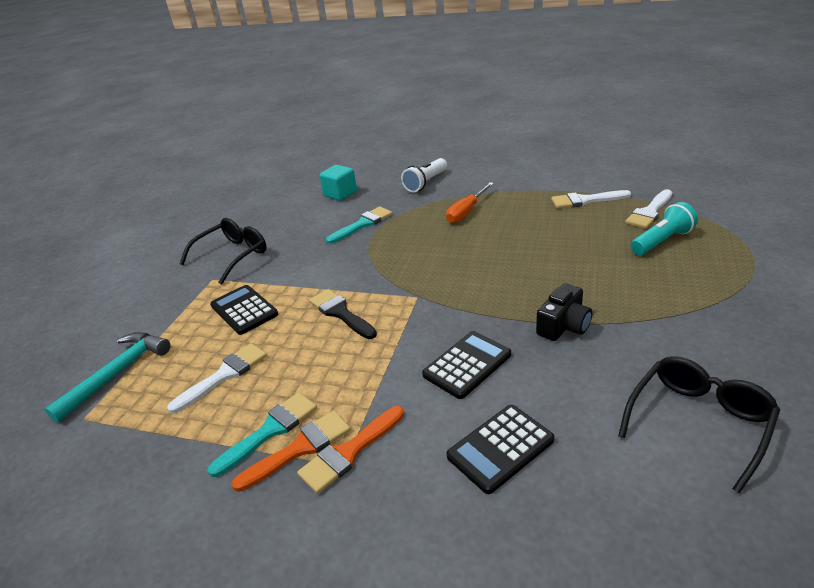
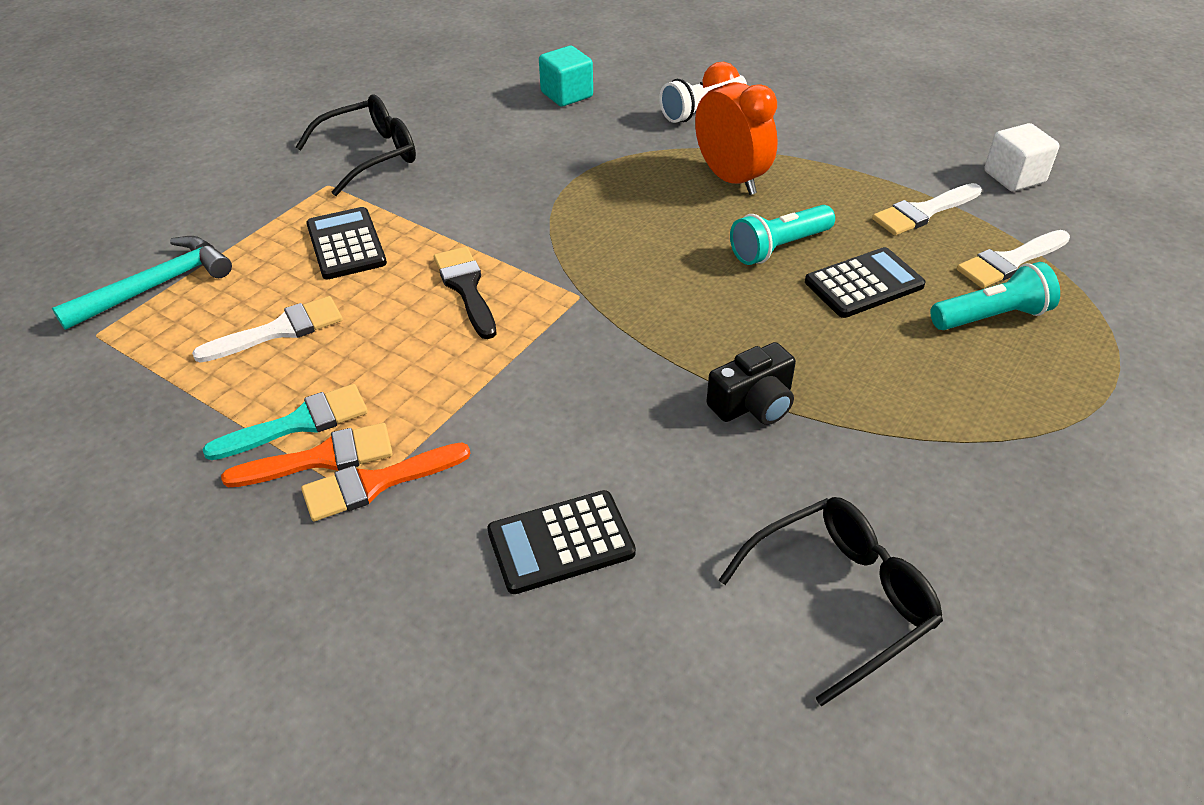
camera: 15 degrees right, 10 degrees up
(362, 224) = (570, 156): turquoise brush -> none
(466, 212) = (731, 179): orange screwdriver -> orange clock
(467, 365) = (587, 417): black calculator -> black calculator (864, 284)
(519, 239) = (779, 247): none -> turquoise flashlight
(585, 200) = (923, 212): white brush -> white brush turned 45 degrees counterclockwise
(620, 172) = (1014, 177): none -> white cube

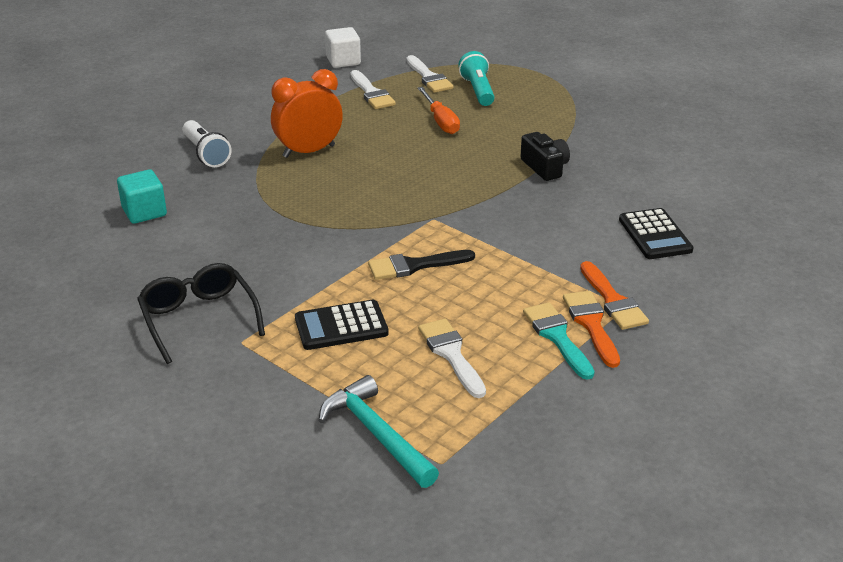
camera: 85 degrees left, 10 degrees down
(779, 247) = (396, 143): turquoise flashlight -> none
(839, 600) = (682, 160): black glasses -> none
(864, 284) = (440, 121): black calculator -> orange screwdriver

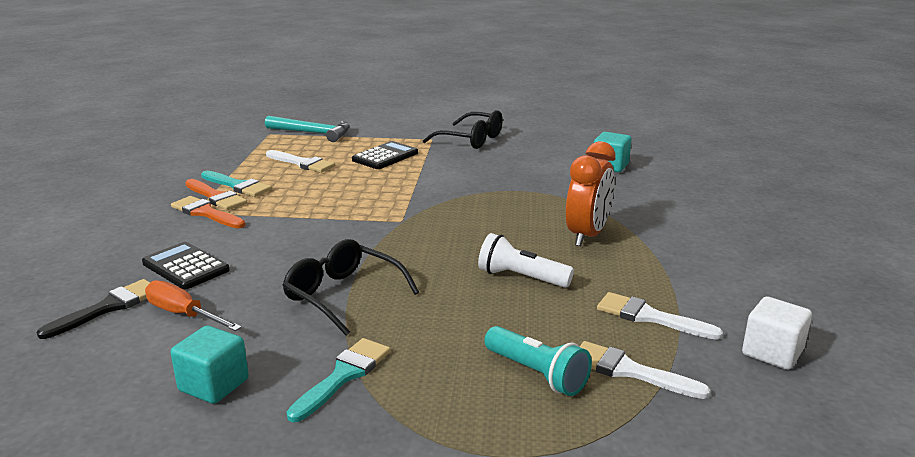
camera: 145 degrees right, 10 degrees down
(206, 154) = (659, 207): white flashlight -> white flashlight (521, 278)
(414, 266) = (377, 191): black brush -> black brush (108, 307)
(440, 121) = (518, 309): orange screwdriver -> orange screwdriver (183, 314)
(545, 167) = (343, 296): black camera -> black glasses
(584, 122) = (343, 376): none -> turquoise brush
(662, 141) = (214, 385): none -> turquoise cube

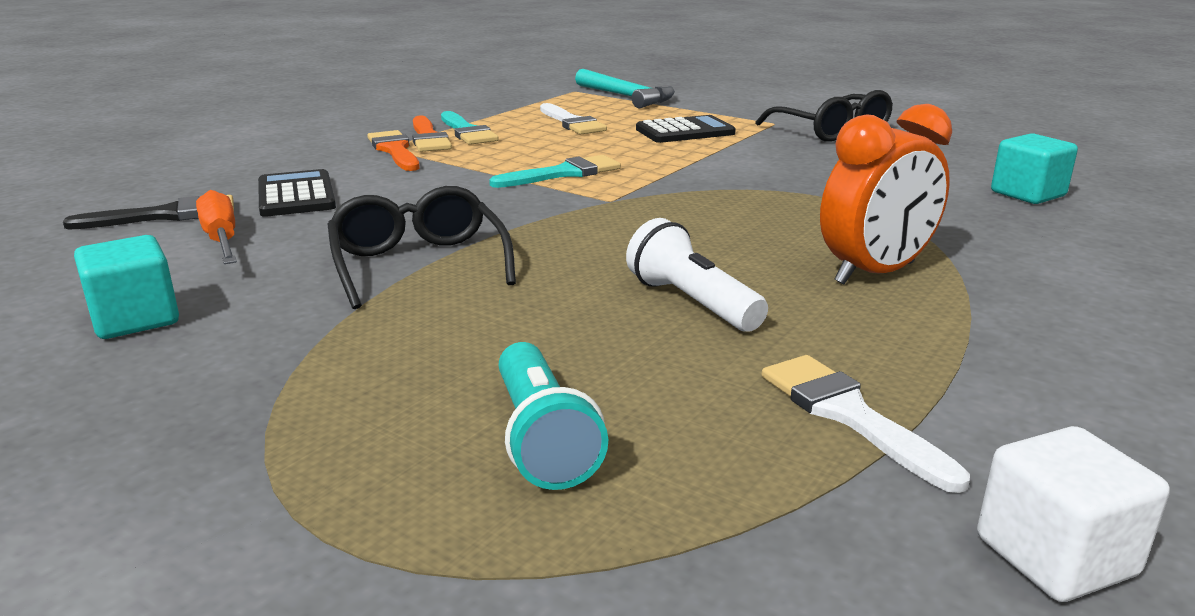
camera: 30 degrees right, 0 degrees up
(343, 376) = (283, 354): turquoise brush -> turquoise brush (563, 173)
(629, 371) = (705, 487): white brush -> none

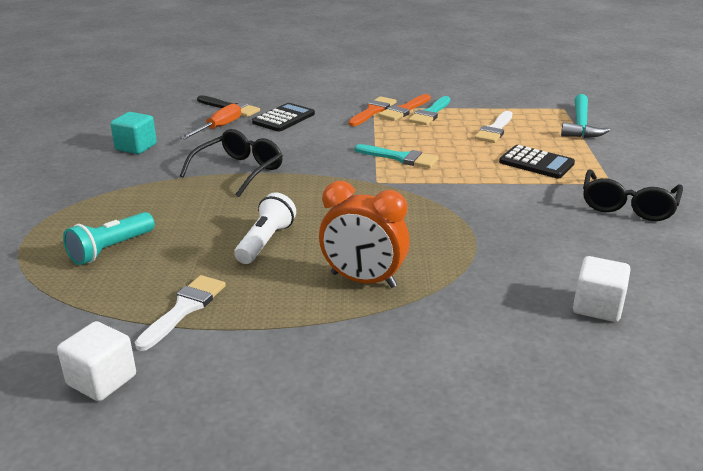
camera: 55 degrees right, 5 degrees up
(1027, 194) = (597, 307): turquoise cube -> white cube

